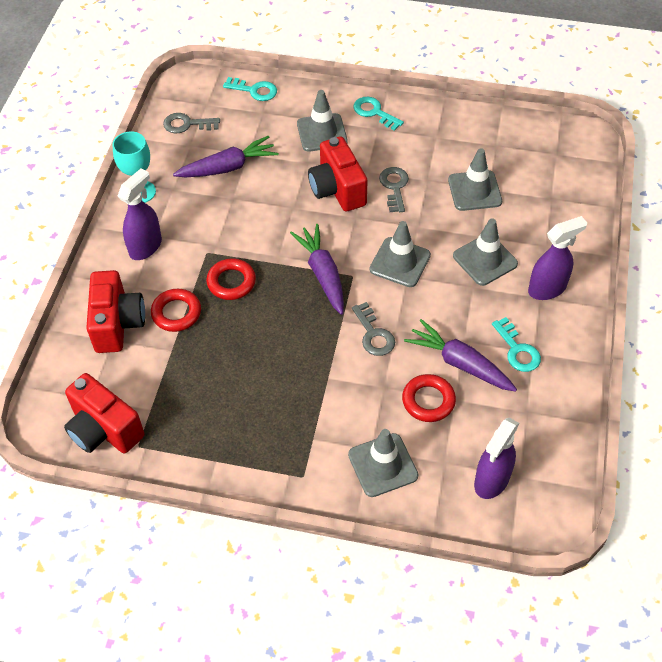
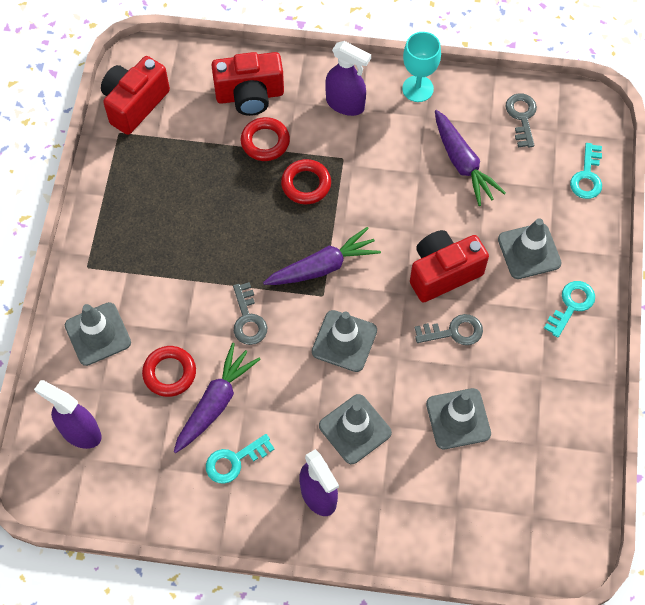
camera: 85 degrees right, 10 degrees up
(373, 334) = (248, 319): grey key -> grey key turned 75 degrees counterclockwise

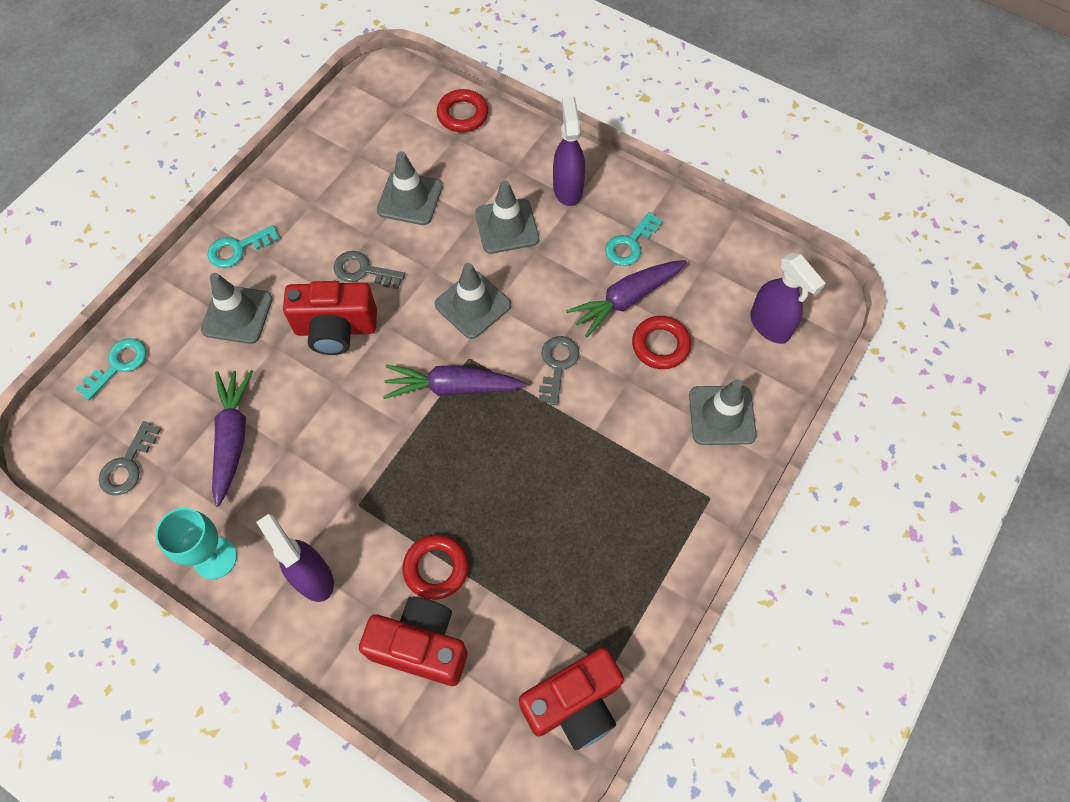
camera: 155 degrees left, 0 degrees up
(234, 461) = (630, 244): turquoise key -> turquoise key turned 135 degrees clockwise
(306, 184) = (418, 490): red ring -> red ring (462, 114)

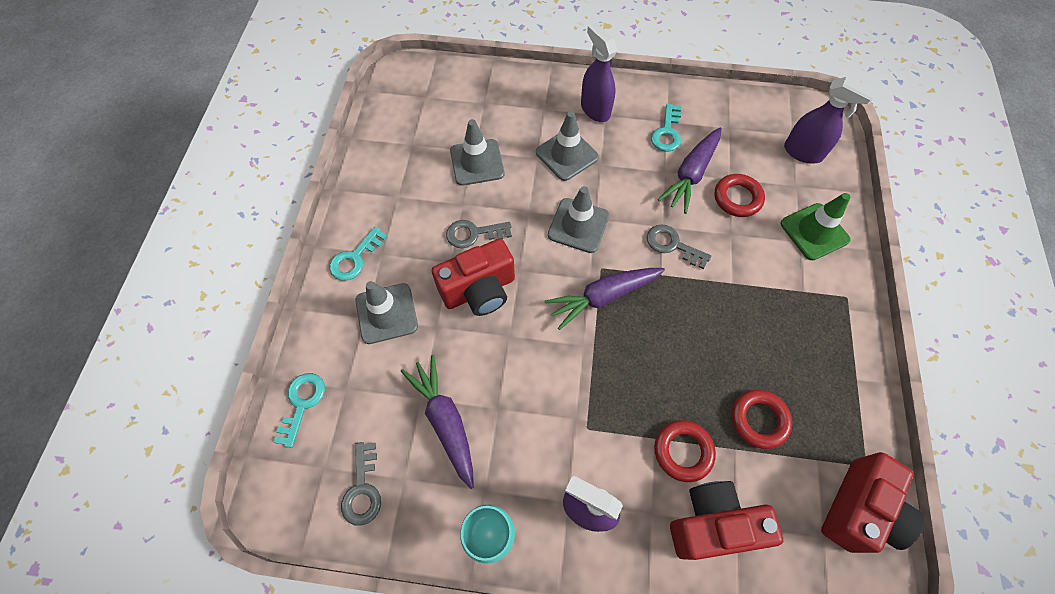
camera: 25 degrees left, 0 degrees up
(462, 114) = (479, 83): red ring -> red ring (759, 420)
(557, 365) = (672, 245): grey key -> grey key turned 45 degrees counterclockwise
(722, 415) = (814, 232): grey traffic cone -> green traffic cone

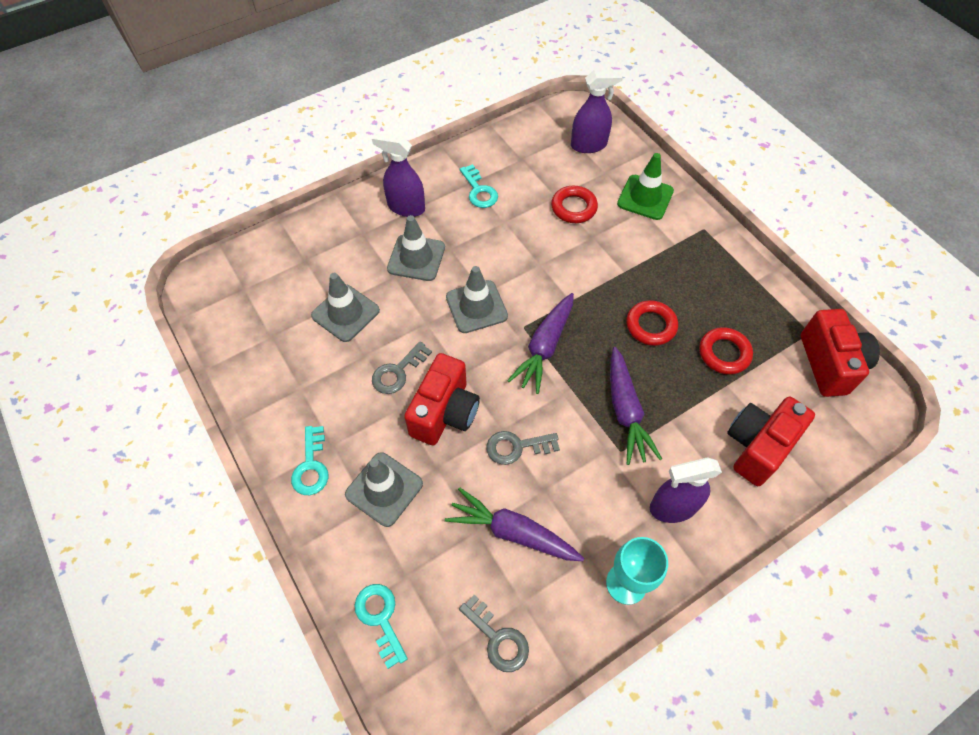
camera: 40 degrees left, 5 degrees down
(672, 245) = (559, 273): grey key -> grey key (517, 447)
(683, 451) = (697, 414): red ring -> red ring (651, 326)
(691, 174) = (525, 212): purple carrot -> purple carrot (625, 411)

